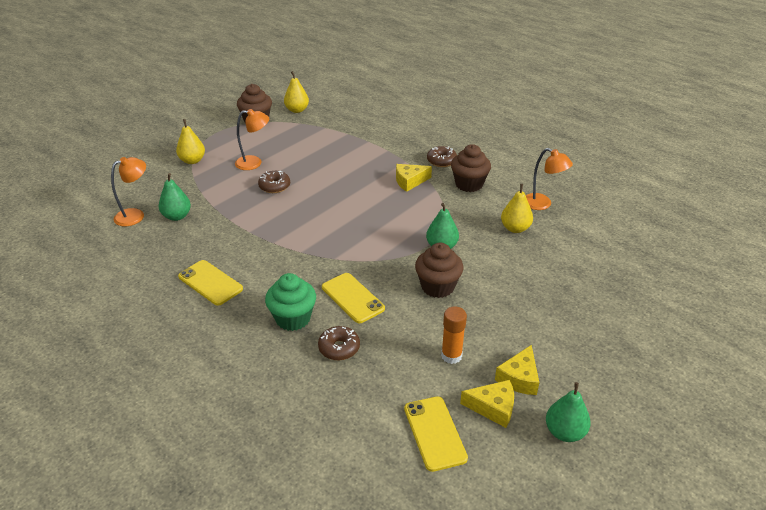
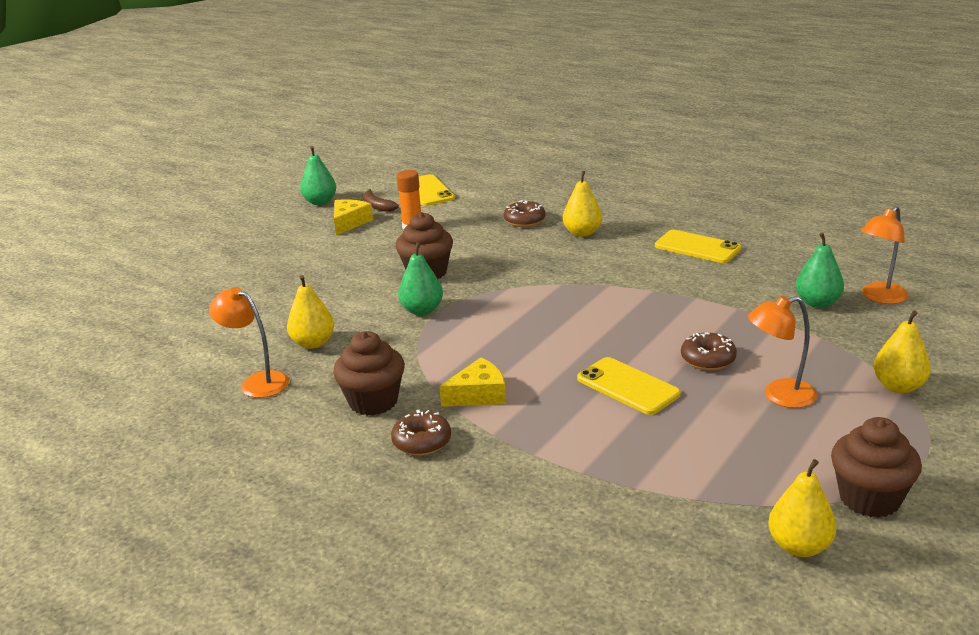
camera: 175 degrees right, 10 degrees down
(293, 318) = (582, 233): green cupcake -> yellow pear
(352, 298) = (524, 253): yellow phone -> yellow phone (628, 386)
(493, 408) = (377, 206): yellow cheese -> brown banana

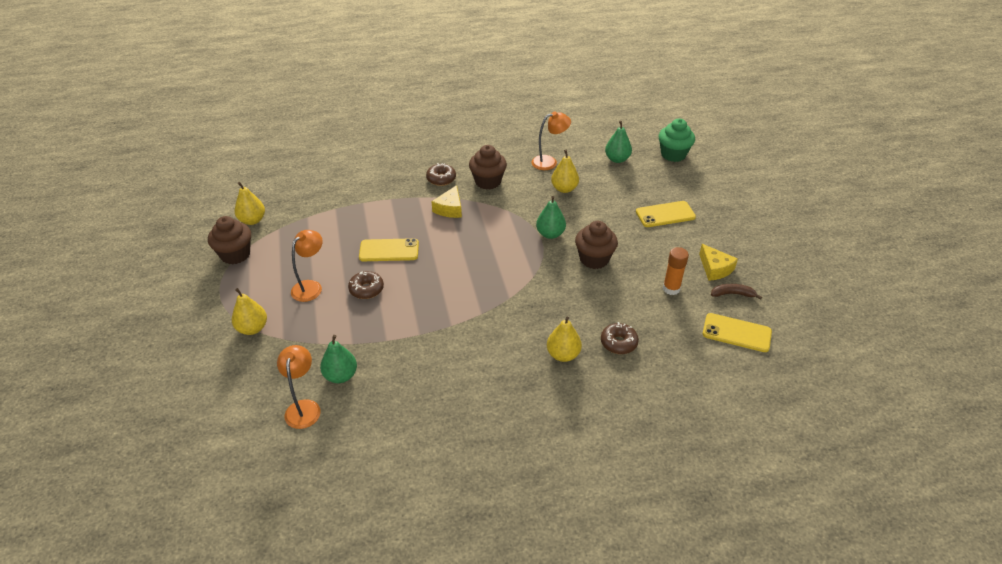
camera: 130 degrees right, 15 degrees up
(132, 313) = (673, 154): none -> green cupcake
(320, 202) = (773, 274): green pear -> green pear (617, 159)
(697, 247) = (469, 389): yellow phone -> yellow phone (665, 214)

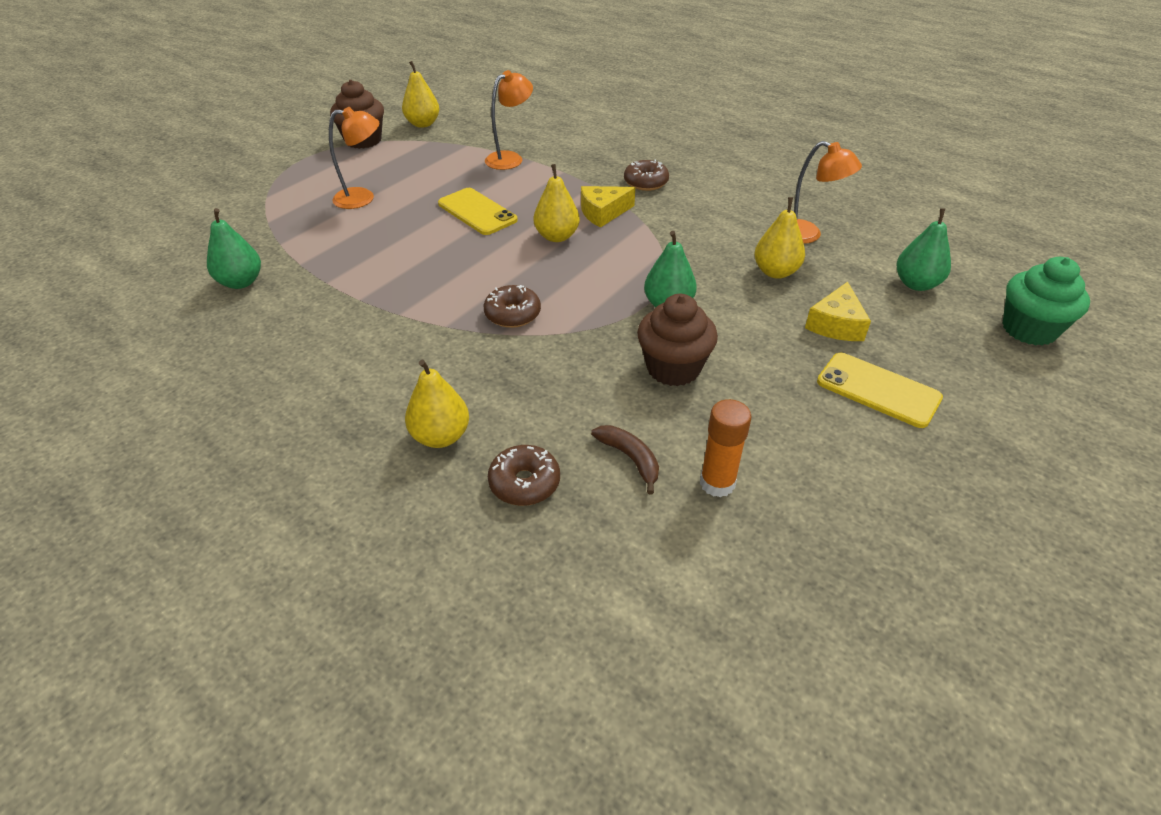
camera: 50 degrees right, 0 degrees up
(252, 328) = (266, 199): yellow pear -> yellow pear (557, 236)
(304, 407) = (172, 284): orange lamp -> orange lamp (510, 158)
(366, 289) = (396, 230): brown donut -> brown donut (512, 314)
(488, 181) = (692, 212): brown cupcake -> none
(715, 268) = (839, 515): yellow cheese -> yellow cheese (836, 324)
(732, 294) = (807, 572): brown banana -> brown banana (630, 459)
(736, 333) = (715, 630): yellow phone -> none

